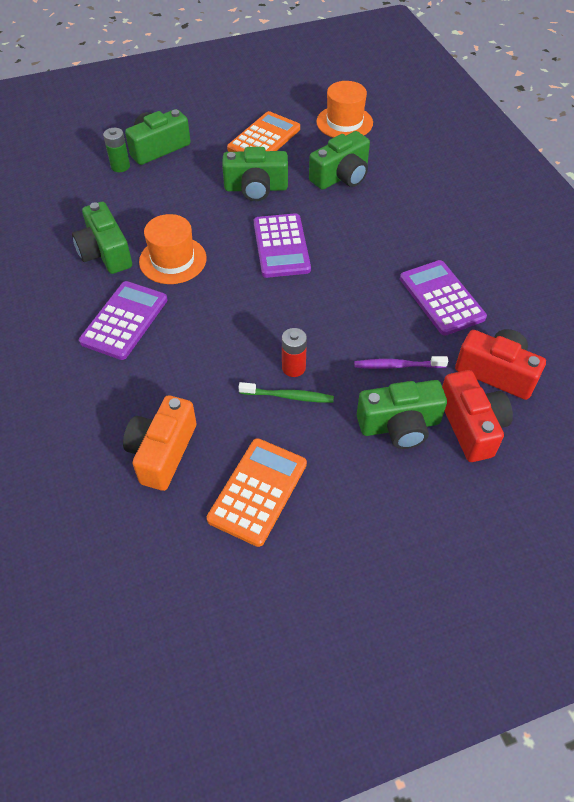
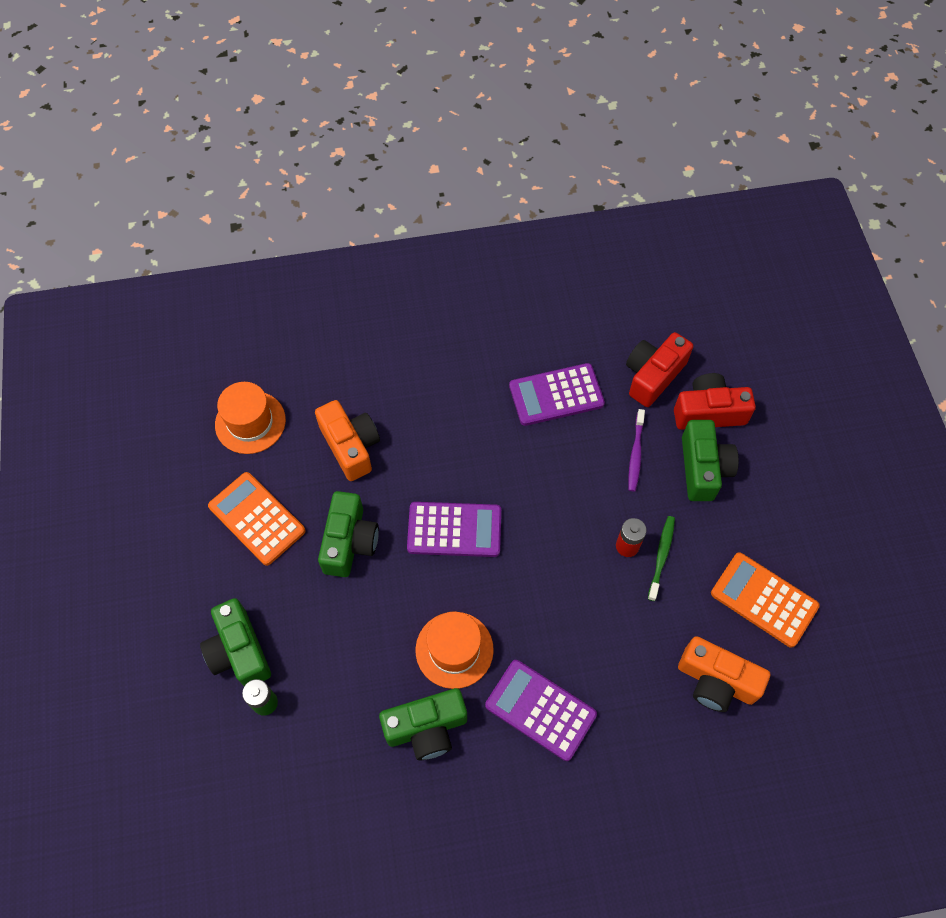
camera: 80 degrees left, 10 degrees up
(341, 176) = (351, 446): green camera -> orange camera

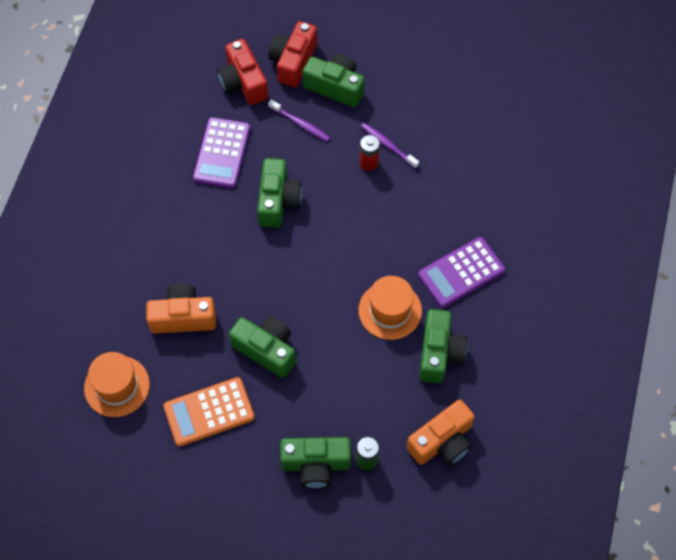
camera: 65 degrees left, 0 degrees up
(454, 529) = (295, 271): purple calculator -> none
(529, 474) = (278, 201): none -> green camera
(661, 556) = (388, 145): green toothbrush -> purple toothbrush
(716, 681) = (492, 155): orange camera -> orange camera (442, 442)
(764, 600) = (450, 99): orange calculator -> none

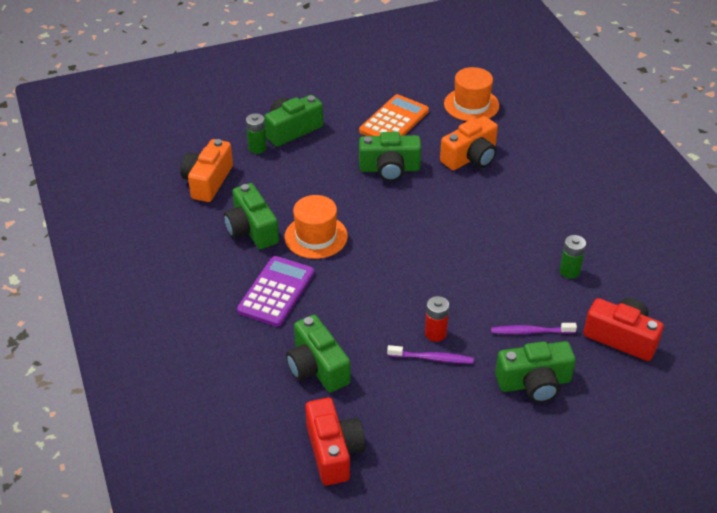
camera: 145 degrees right, 20 degrees down
(222, 153) = (569, 271): purple calculator -> green battery
(278, 201) = (483, 262): green camera -> green camera (317, 367)
(293, 62) = (599, 384): red camera -> red camera (334, 451)

